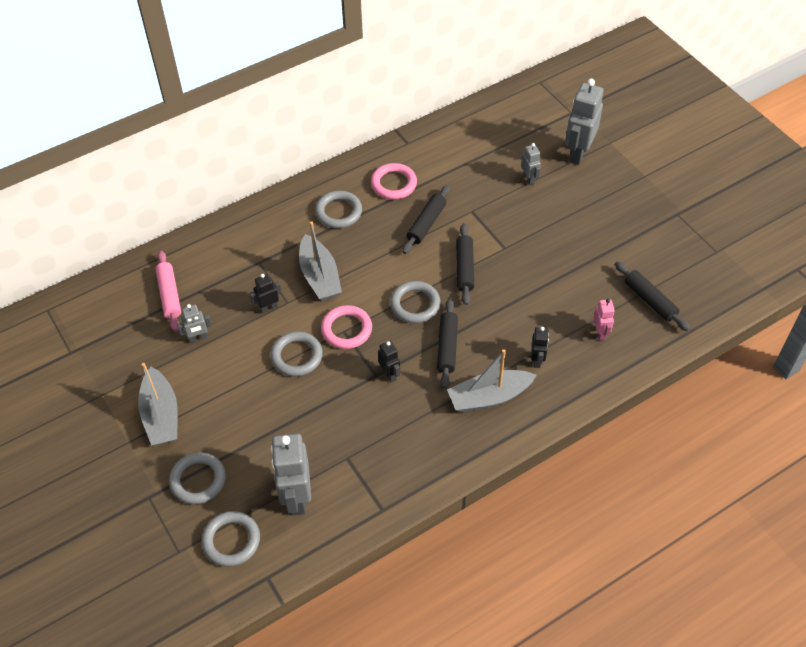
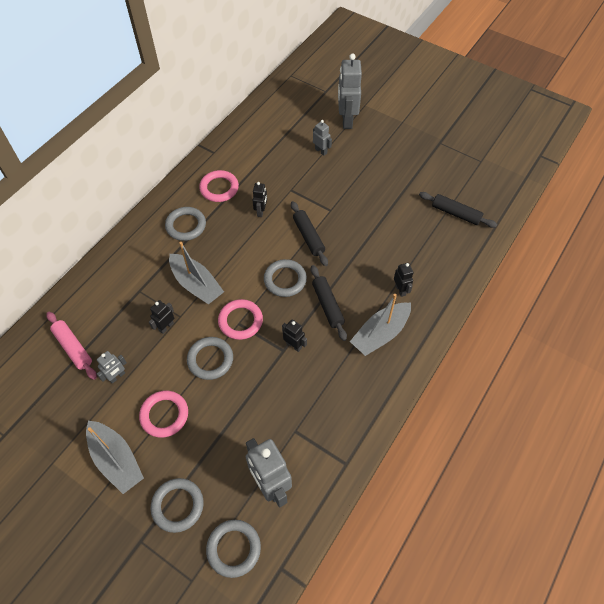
camera: 25 degrees left, 5 degrees up
(226, 392) = (164, 415): none -> pink ring
(426, 224) = (261, 211): black rolling pin -> black robot
(600, 333) = (434, 251): pink robot -> none

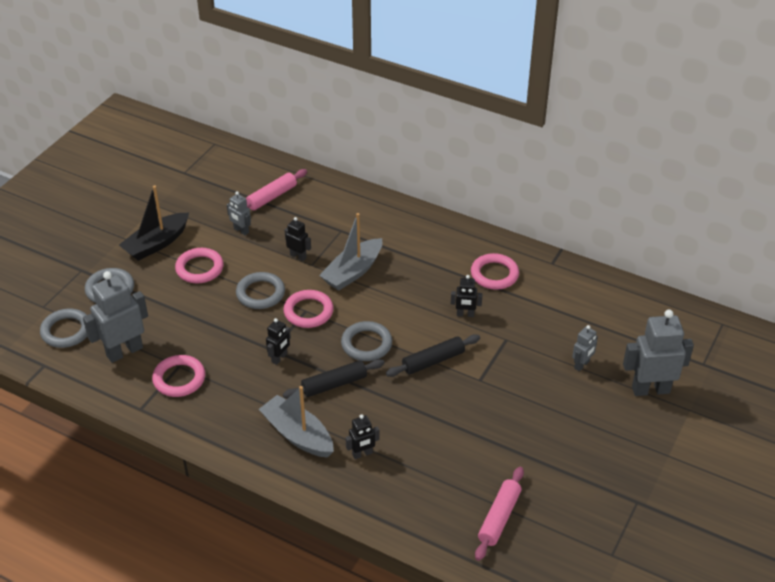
camera: 85 degrees right, 15 degrees down
(116, 460) = (156, 244): grey boat -> black boat
(186, 226) = (432, 253): grey ring -> none
(311, 430) = (179, 379): none -> pink ring
(456, 213) = (499, 518): black rolling pin -> pink rolling pin

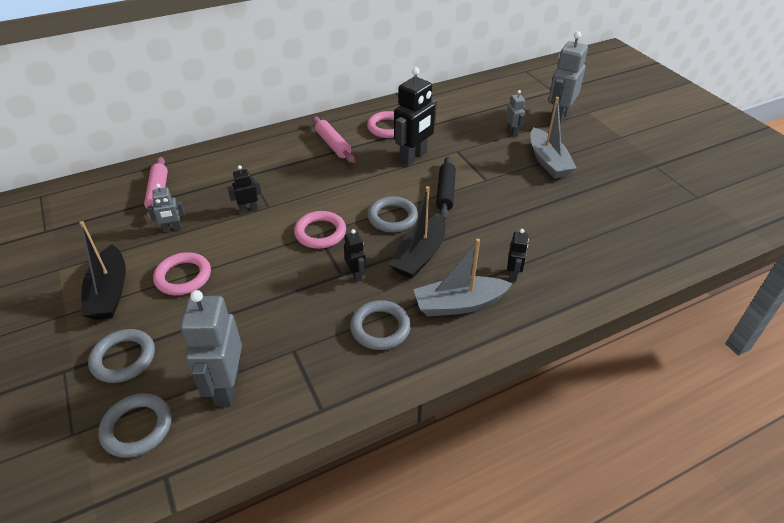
camera: 55 degrees left, 0 degrees up
(179, 379) = (311, 358): pink ring -> none
(260, 293) = (264, 251): grey ring -> grey ring (380, 328)
(334, 384) = (420, 255): black rolling pin -> black boat
(353, 272) = (304, 189): grey boat -> grey boat (548, 161)
(465, 314) = (413, 157): black robot -> black robot, size x1.96
(499, 518) = (632, 232): pink rolling pin -> pink rolling pin (333, 145)

